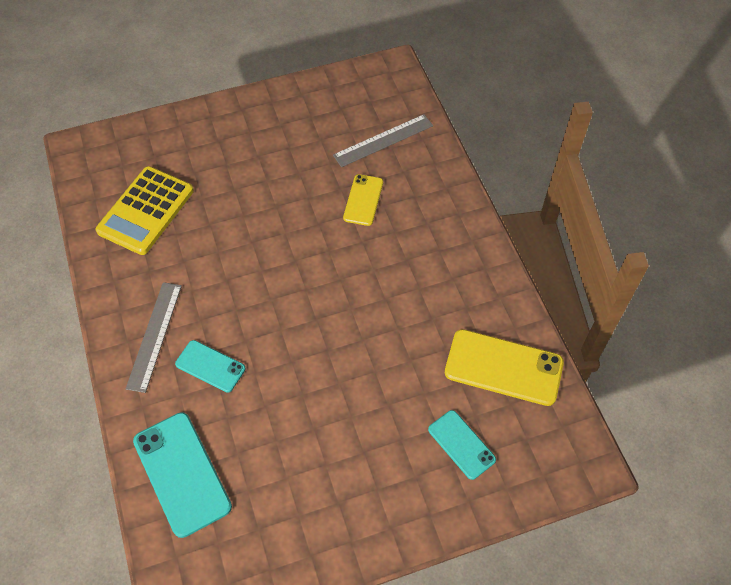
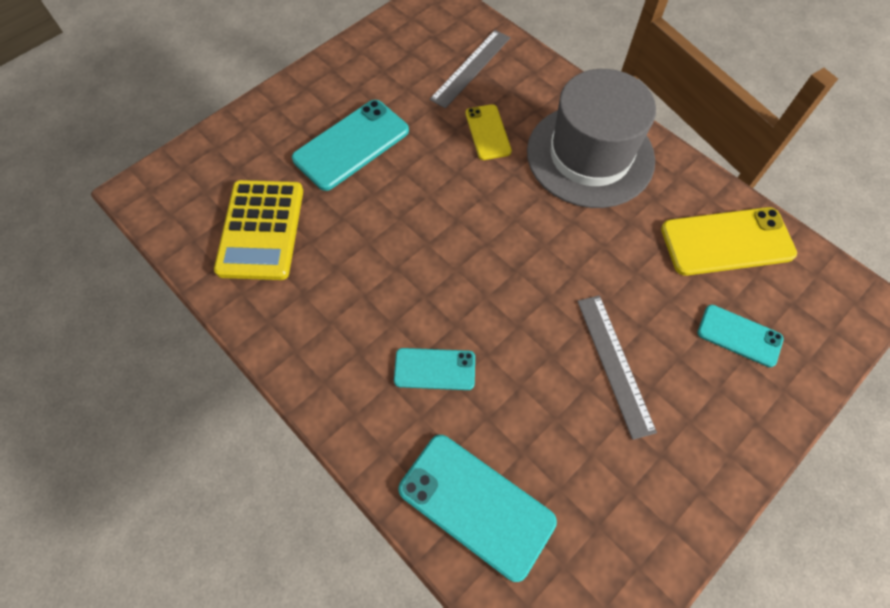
camera: 25 degrees left, 5 degrees up
(154, 336) = (352, 362): grey ruler -> grey ruler (615, 363)
(250, 170) = (351, 145): none -> turquoise phone
(435, 251) = (590, 155): none -> grey hat

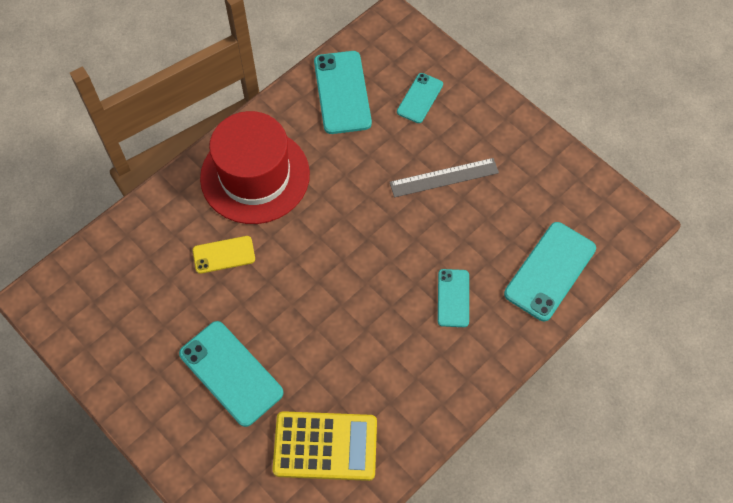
camera: 90 degrees left, 0 degrees up
(471, 68) = (142, 267): grey ruler -> none
(590, 155) = (255, 176): grey hat -> red hat
(727, 241) = (342, 92): yellow phone -> turquoise phone

